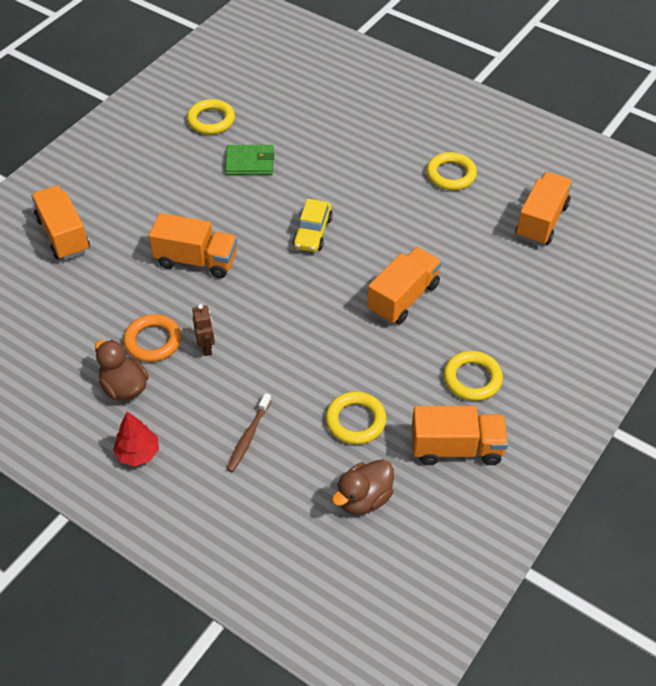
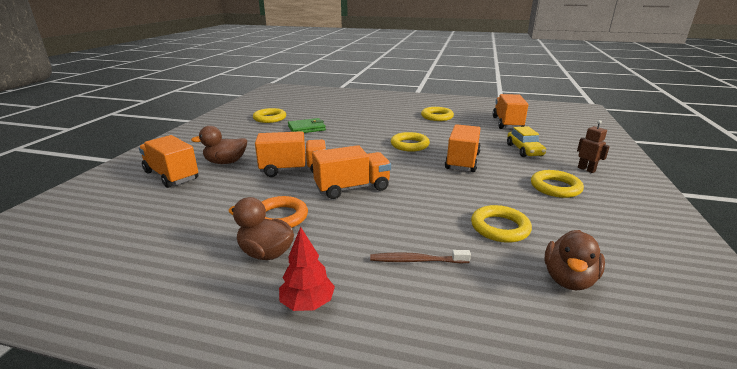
camera: 20 degrees left, 25 degrees down
(126, 222) = (226, 162): none -> brown duck
(206, 347) = (333, 211): brown robot -> brown robot (586, 169)
(248, 437) = (416, 260): brown toothbrush -> brown toothbrush turned 90 degrees clockwise
(313, 232) = (372, 146): yellow car -> yellow car (524, 150)
(362, 242) = (409, 145): none -> yellow ring
(456, 448) = (596, 225): orange truck -> orange truck (352, 188)

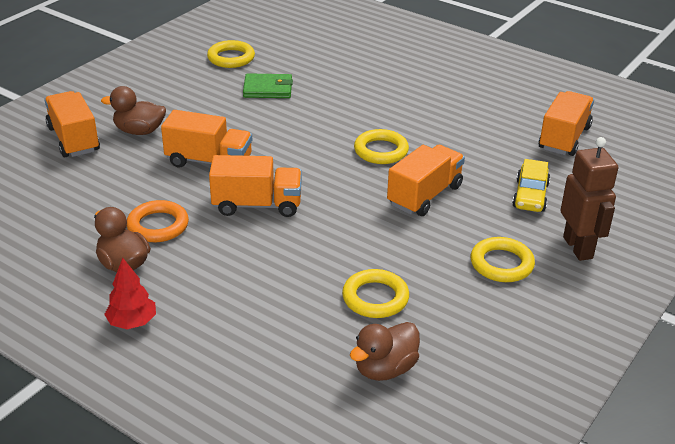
camera: 20 degrees right, 10 degrees up
(416, 260) = (256, 310): brown toothbrush -> none
(437, 117) = (469, 102): yellow ring -> none
(586, 169) = (578, 248): brown robot -> brown robot, size x1.80

